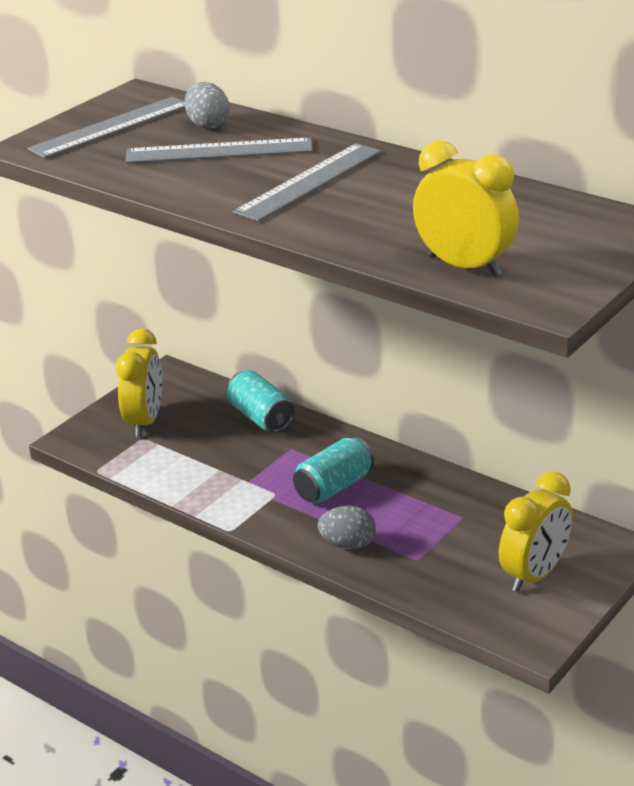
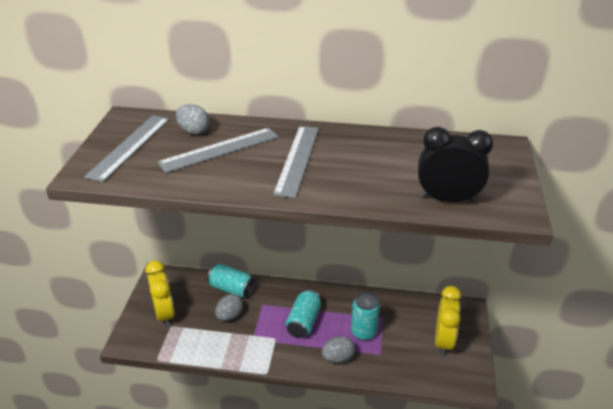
camera: 30 degrees left, 5 degrees up
(232, 449) = (229, 316): none -> grey egg
(415, 526) = (363, 332): none -> turquoise can
(464, 266) = (447, 199): yellow clock -> black clock

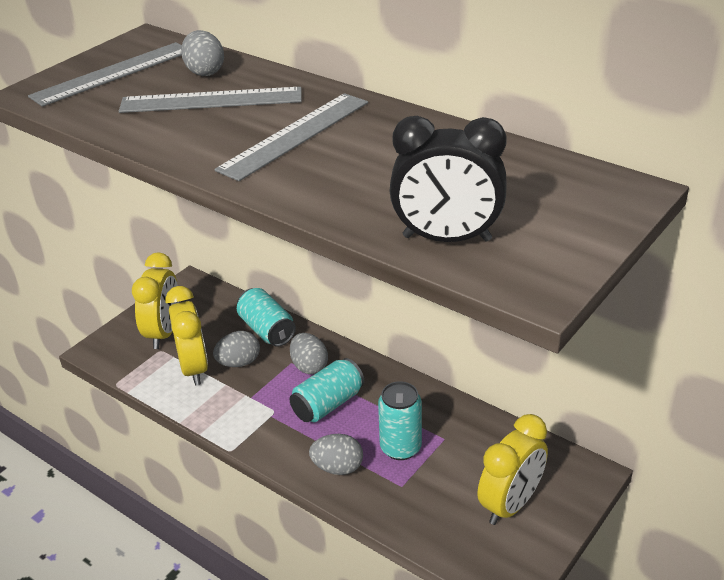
camera: 30 degrees right, 0 degrees up
(203, 330) = (194, 368): none -> yellow clock
(275, 303) = (309, 366): none -> grey egg
(447, 199) = (447, 238): black clock -> black clock turned 150 degrees clockwise

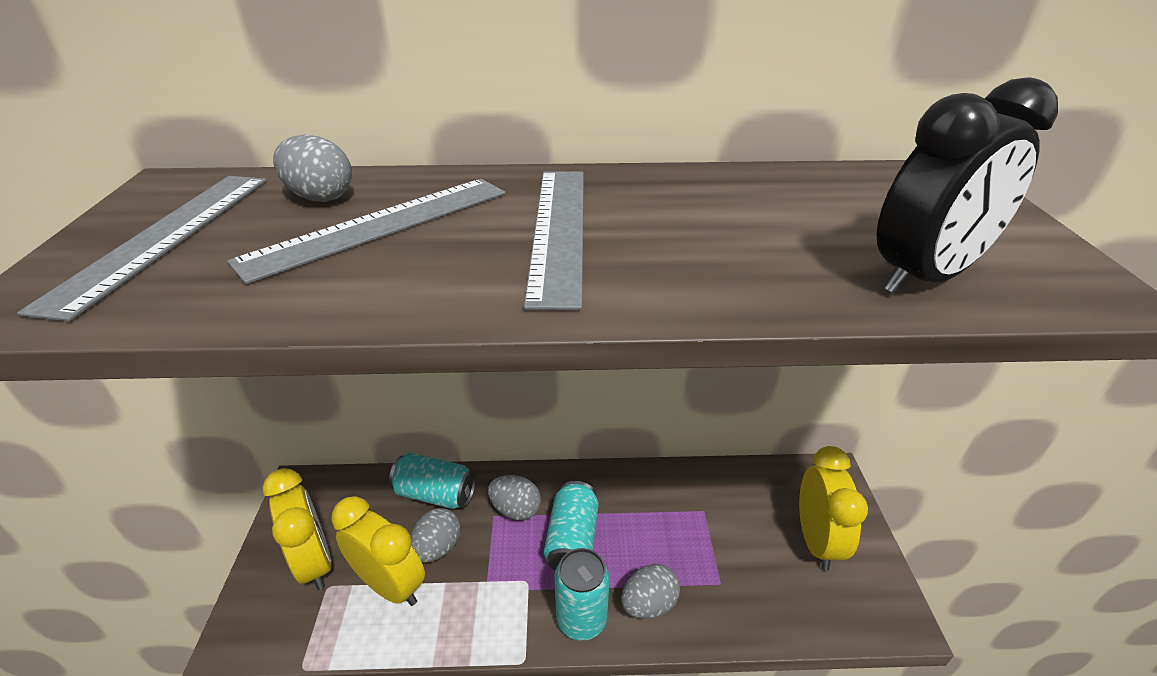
camera: 40 degrees left, 0 degrees up
(400, 448) = (680, 544): turquoise can -> turquoise can (581, 619)

